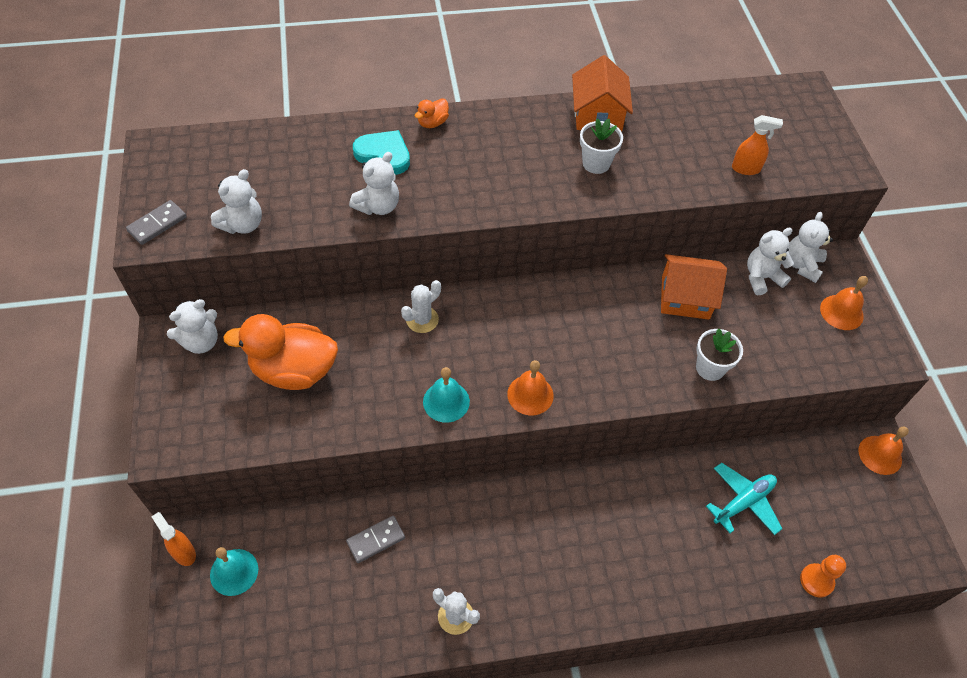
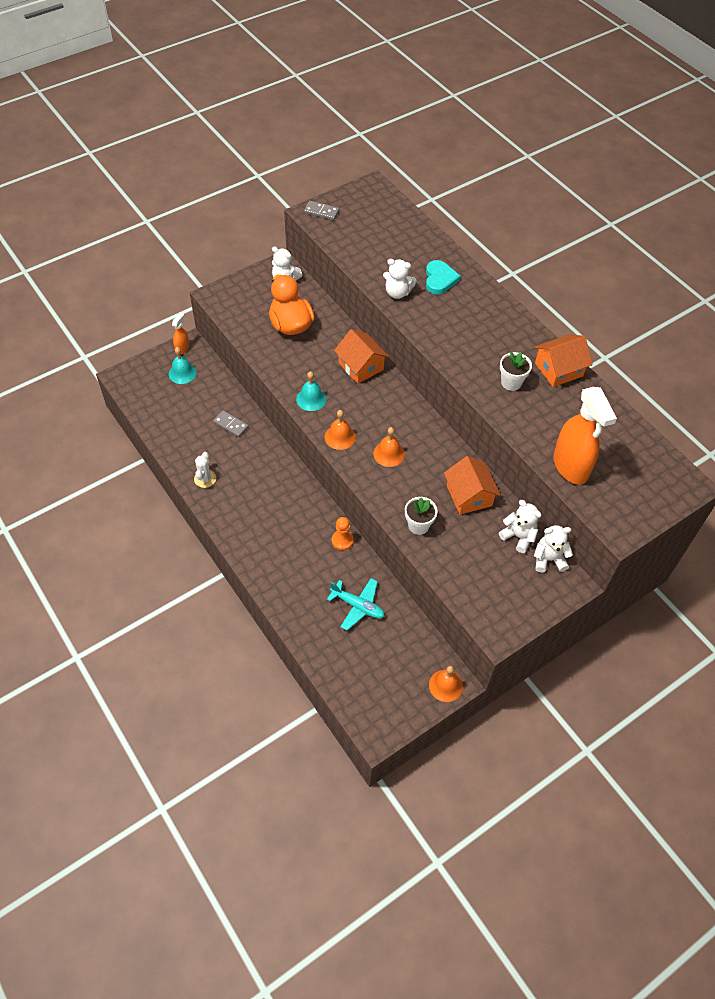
camera: 65 degrees right, 0 degrees up
(242, 224) = (344, 243): white teddy bear -> none
(422, 320) = (361, 366): white cactus -> orange house
(432, 123) = (484, 291): orange duck -> none
(746, 169) = (571, 467): orange spray bottle -> orange spray bottle, size x2.13
(816, 581) = (322, 664): orange pawn -> orange pawn (342, 540)
(841, 312) = (520, 594): orange bell -> orange bell (389, 453)

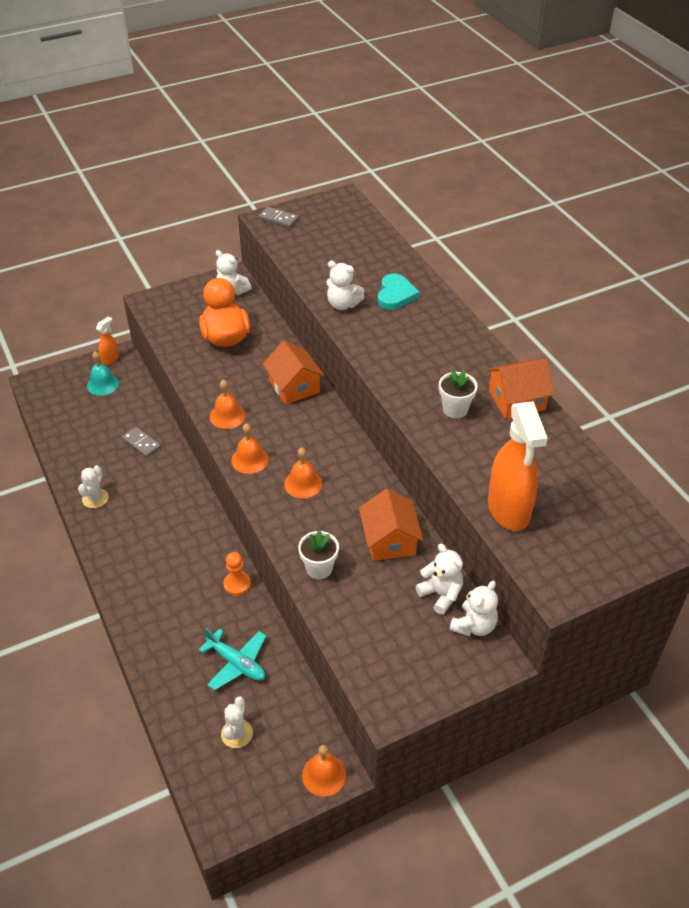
camera: 10 degrees right, 10 degrees down
(311, 399) = (227, 416): turquoise bell -> orange bell
(371, 662) = (237, 733): none -> white cactus
(548, 559) = (474, 626): white teddy bear -> white teddy bear turned 120 degrees clockwise

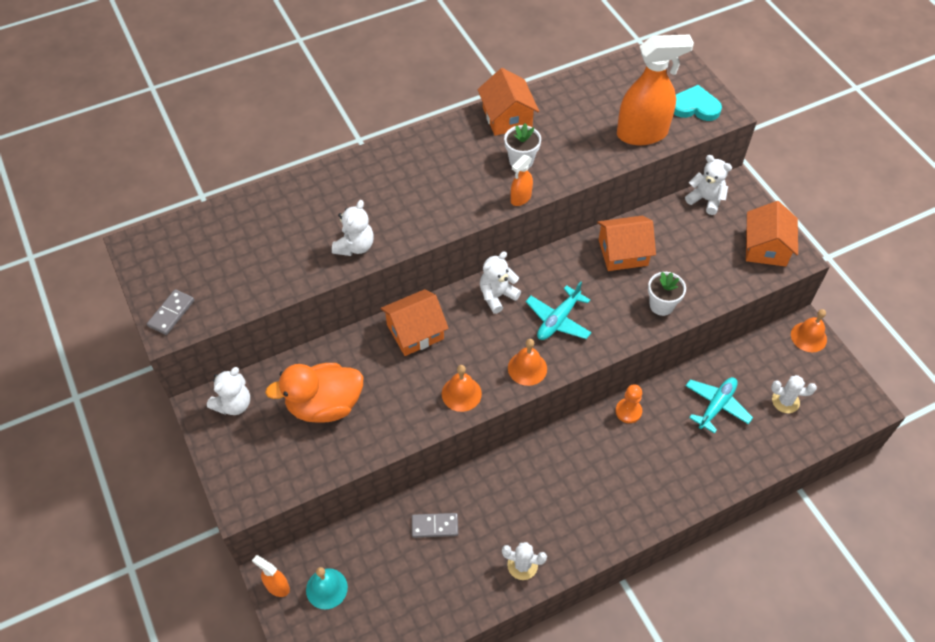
camera: 90 degrees left, 10 degrees up
(141, 443) = (435, 526): grey domino -> grey domino turned 45 degrees clockwise
(303, 483) = (558, 320): orange bell -> turquoise plane
(395, 295) = (341, 200): turquoise heart -> turquoise heart (695, 107)
(403, 680) = (766, 247): none -> orange house
(404, 408) = (520, 198): none -> orange spray bottle
(441, 594) = (678, 219): white teddy bear -> white teddy bear (497, 296)

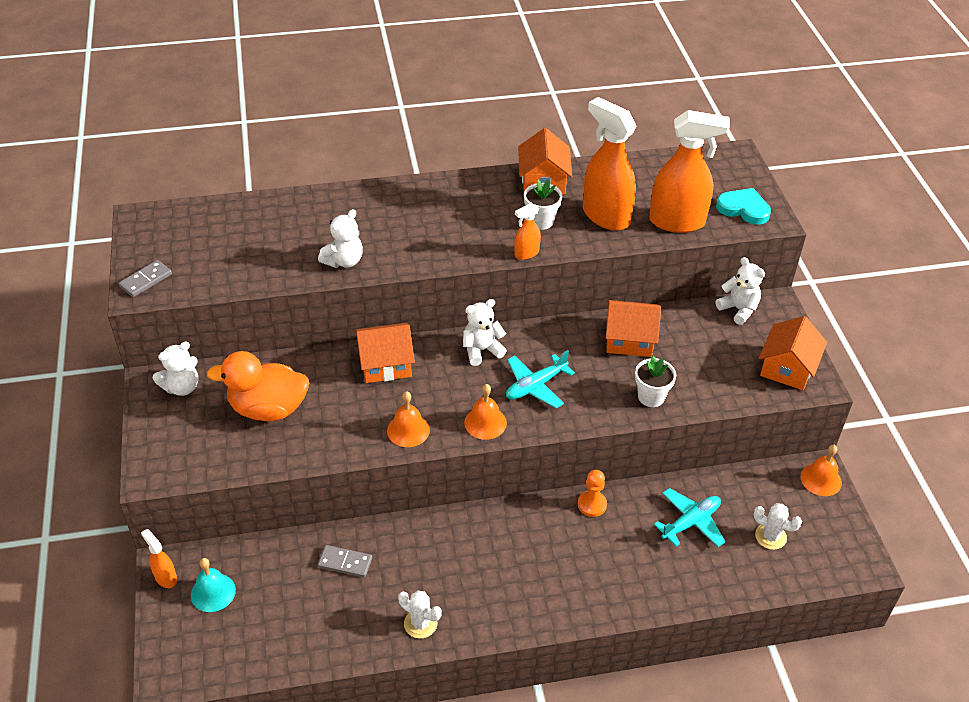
camera: 15 degrees right, 10 degrees down
(577, 142) = (605, 216): none -> orange spray bottle

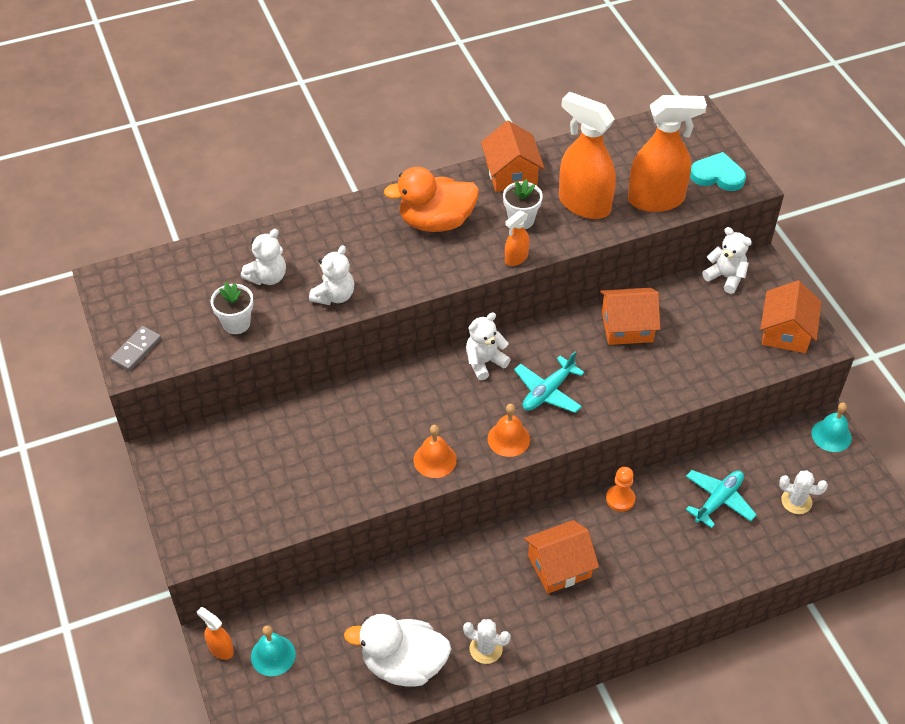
camera: 10 degrees left, 5 degrees up
(182, 387) = (192, 453): white teddy bear -> white teddy bear (267, 277)
(268, 409) = (288, 461): orange duck -> orange duck (436, 222)
(335, 624) = (403, 664): none -> white duck
(345, 563) = (395, 601): grey domino -> none
(385, 364) = (392, 393): orange house -> orange house (559, 566)
(651, 397) = (662, 384): white flower pot -> white flower pot (236, 323)
(821, 479) = (831, 435): orange bell -> turquoise bell

